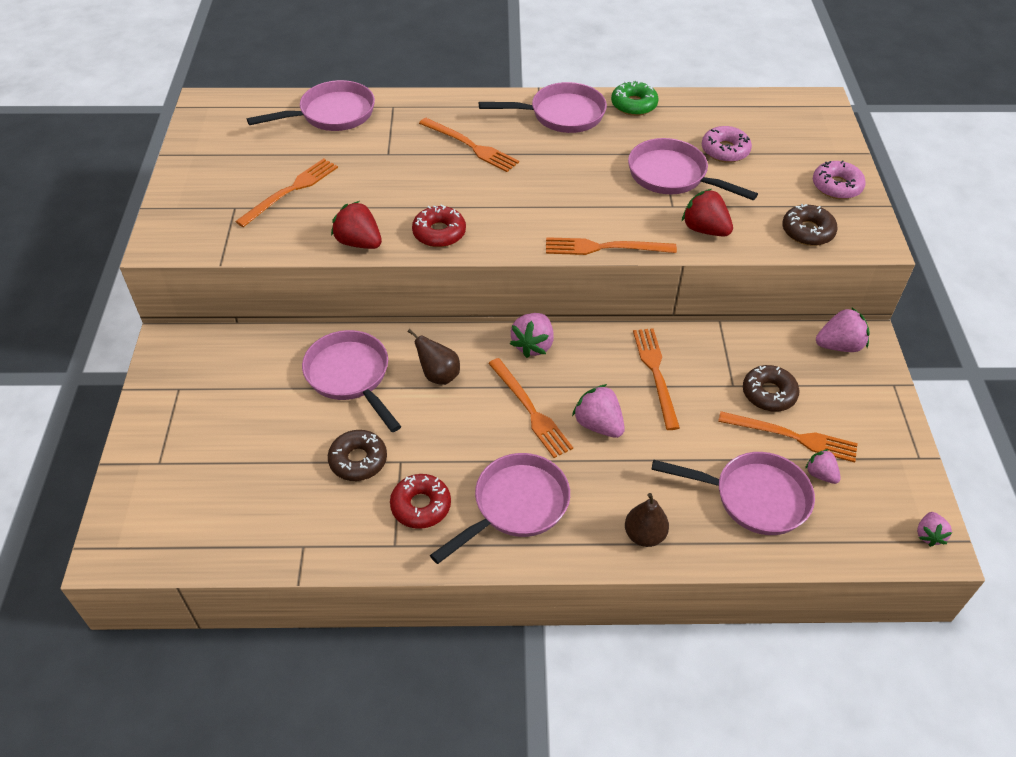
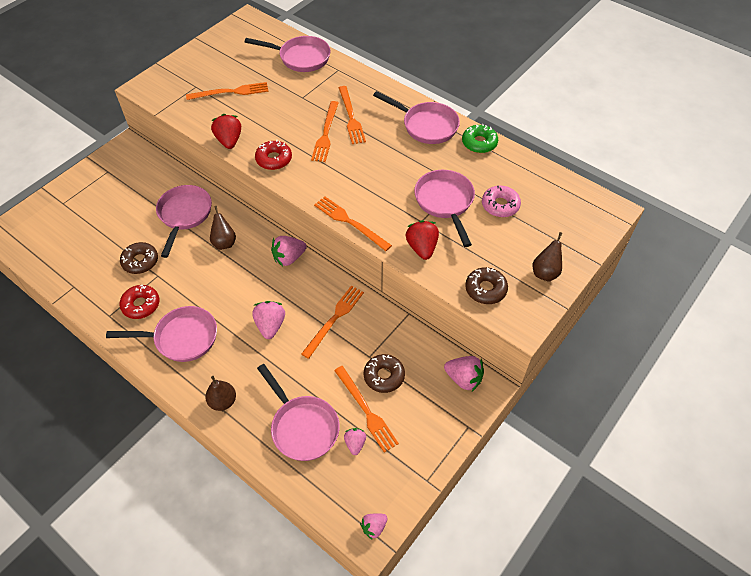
camera: 40 degrees right, 5 degrees up
(530, 410) = (246, 293): orange fork -> orange fork (326, 133)
(836, 186) = (545, 272): pink donut -> brown pear

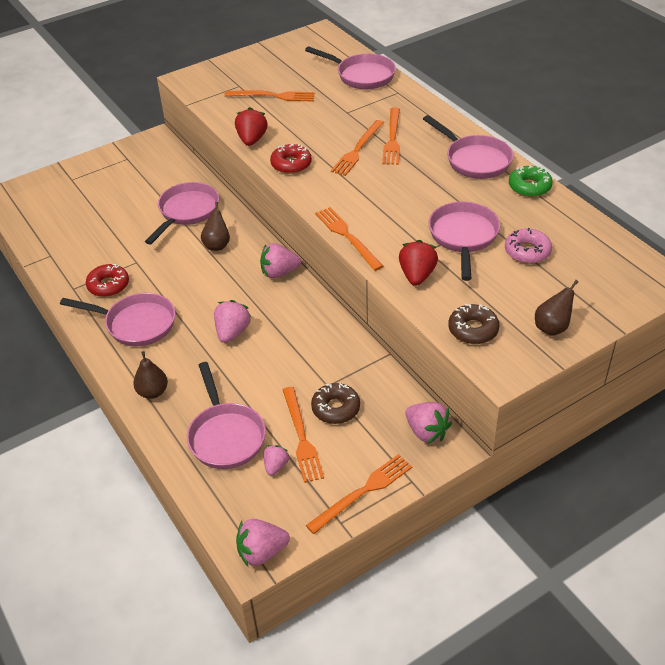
camera: 20 degrees right, 10 degrees down
(140, 261) = (124, 246): brown donut -> none
(334, 319) = (304, 341): orange fork -> orange fork (363, 492)
(374, 527) = (262, 552): pink strawberry -> pink strawberry, size x1.62

